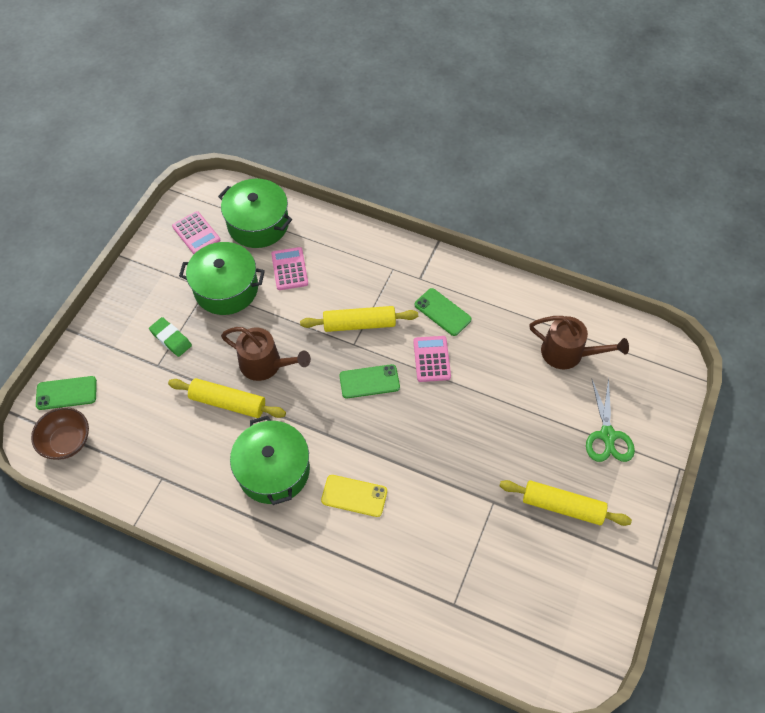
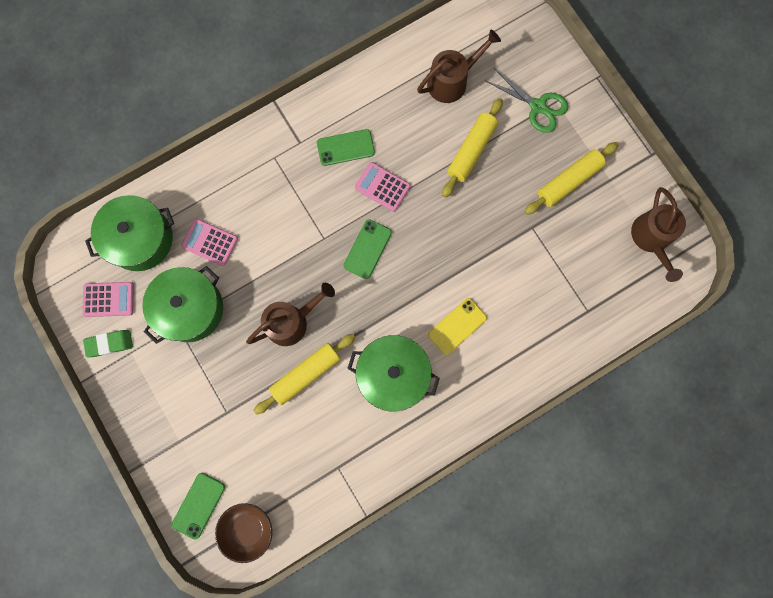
camera: 55 degrees left, 20 degrees up
(171, 339) = (207, 386): green eraser -> green eraser (109, 344)
(359, 324) = (308, 221): yellow rolling pin -> yellow rolling pin (471, 151)
(571, 621) = (652, 239): none -> brown watering can

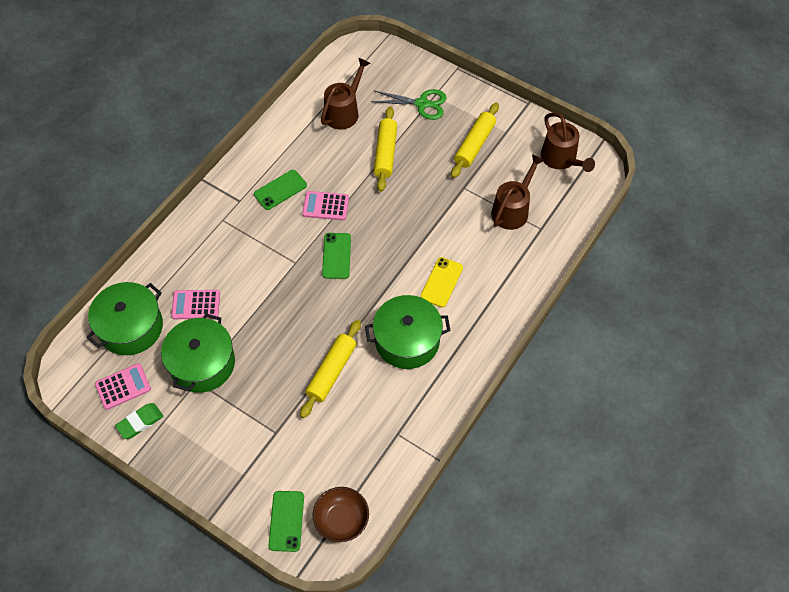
camera: 25 degrees left, 20 degrees down
(292, 321) = (298, 336): brown watering can -> brown watering can (512, 209)

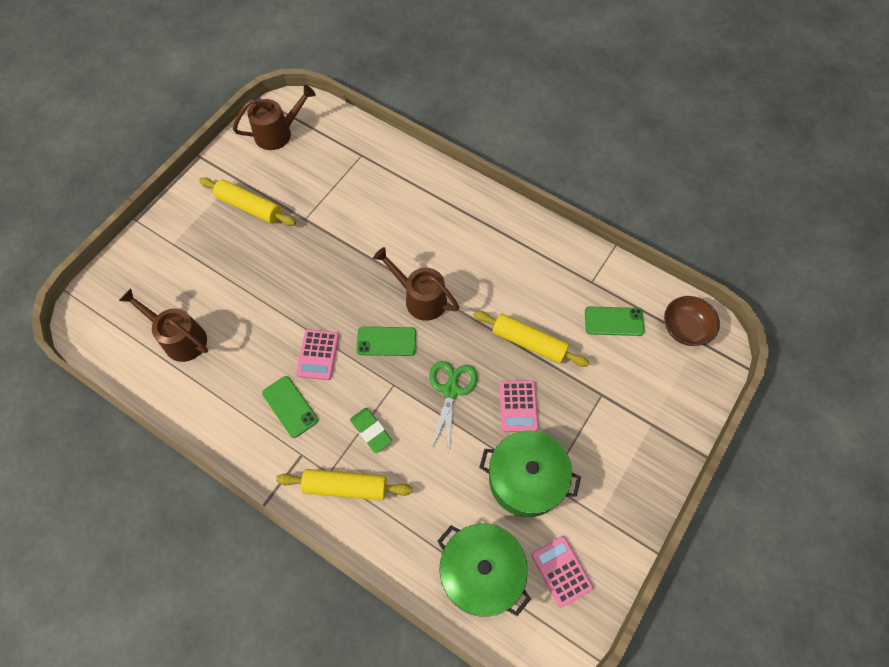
camera: 90 degrees left, 5 degrees up
(140, 422) = (604, 543): green eraser -> green eraser (371, 431)
(196, 305) = (449, 494): pink calculator -> pink calculator (518, 406)
(286, 521) = (693, 379): green phone -> green phone (614, 321)
(385, 153) = (249, 293): yellow rolling pin -> yellow rolling pin (345, 487)
(407, 340) = (490, 273): green pot -> none
(422, 104) = (183, 256): green scissors -> green scissors (450, 390)
(441, 282) = (422, 241): yellow phone -> none
(512, 209) = (337, 177): brown watering can -> brown watering can (420, 298)

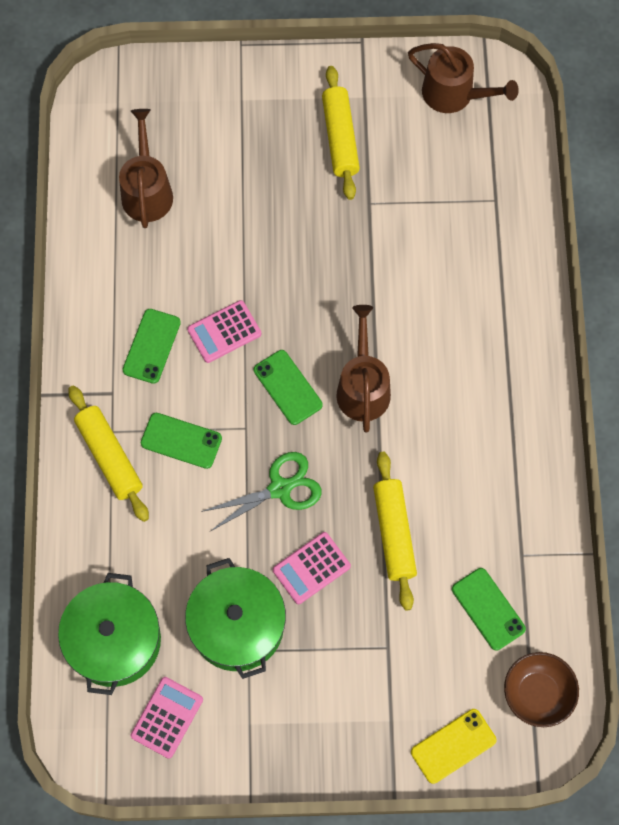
camera: 55 degrees right, 5 degrees up
(371, 431) = (181, 441): green eraser -> green phone
(690, 398) = (453, 746): none -> yellow phone

